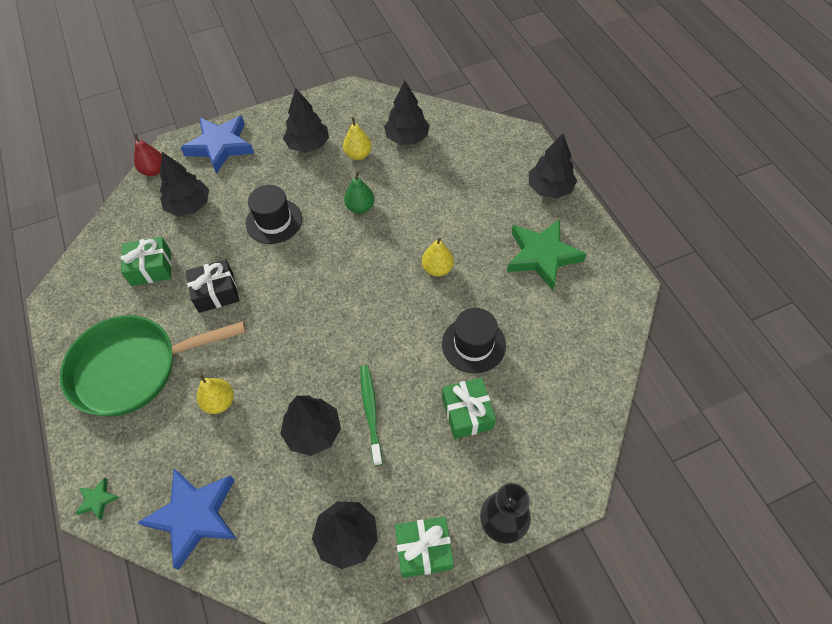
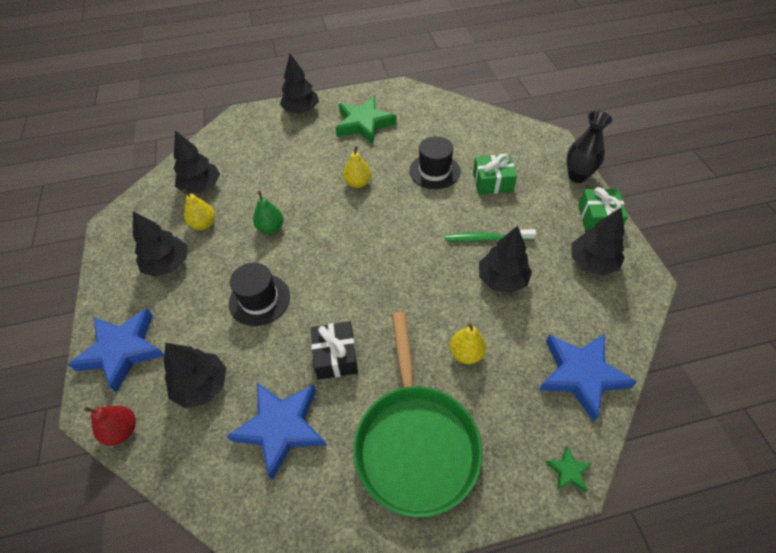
camera: 80 degrees left, 5 degrees down
(151, 268) = (281, 427): green gift -> blue star

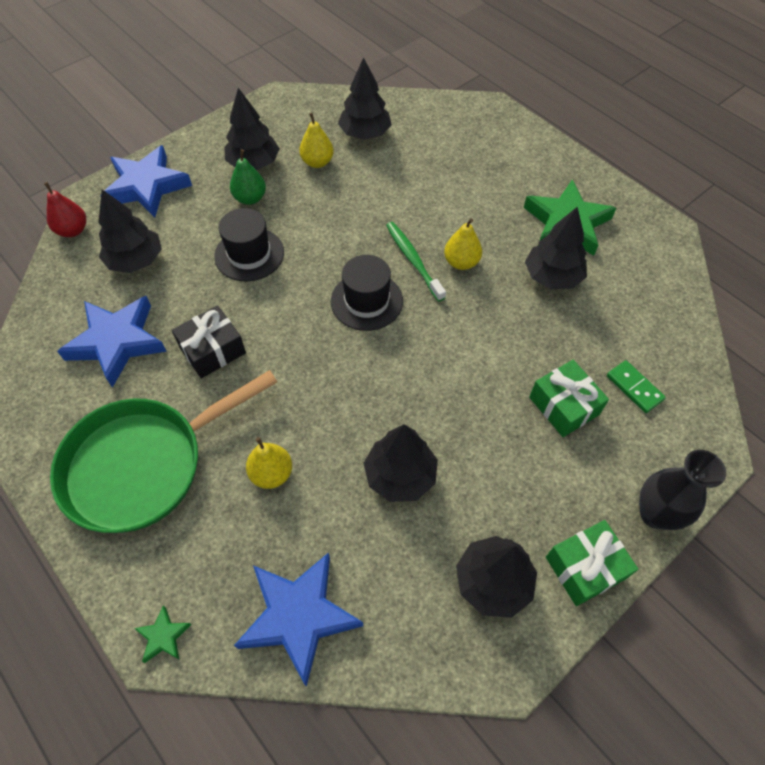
camera: 60 degrees right, 5 degrees up
(271, 228) = (345, 217): green pear -> green pear (250, 198)
(301, 110) = (542, 154): black tree -> black tree (552, 276)
(434, 171) = (537, 331): black hat -> black hat (366, 301)
(486, 239) = (457, 434): green toothbrush -> green toothbrush (413, 260)
(496, 148) = (634, 388): none -> green domino

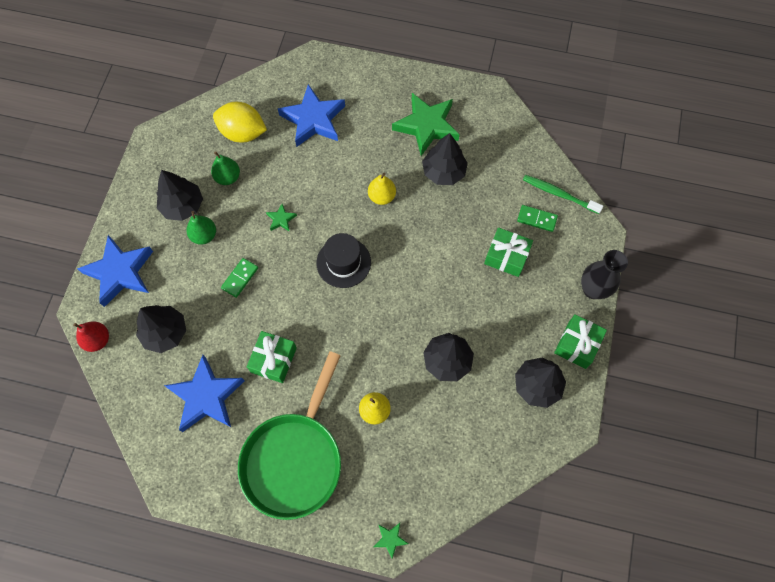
camera: 35 degrees left, 10 degrees up
(212, 350) = (273, 360): black gift -> green gift
(249, 254) = (240, 278): black hat -> green domino
(298, 616) = (452, 476): blue star -> blue star (313, 120)
(317, 162) = (228, 177): yellow pear -> green pear
(337, 225) = (281, 219): none -> green star
(365, 133) = (243, 133): black tree -> yellow lemon
(413, 260) = (350, 214): green toothbrush -> green toothbrush (559, 194)

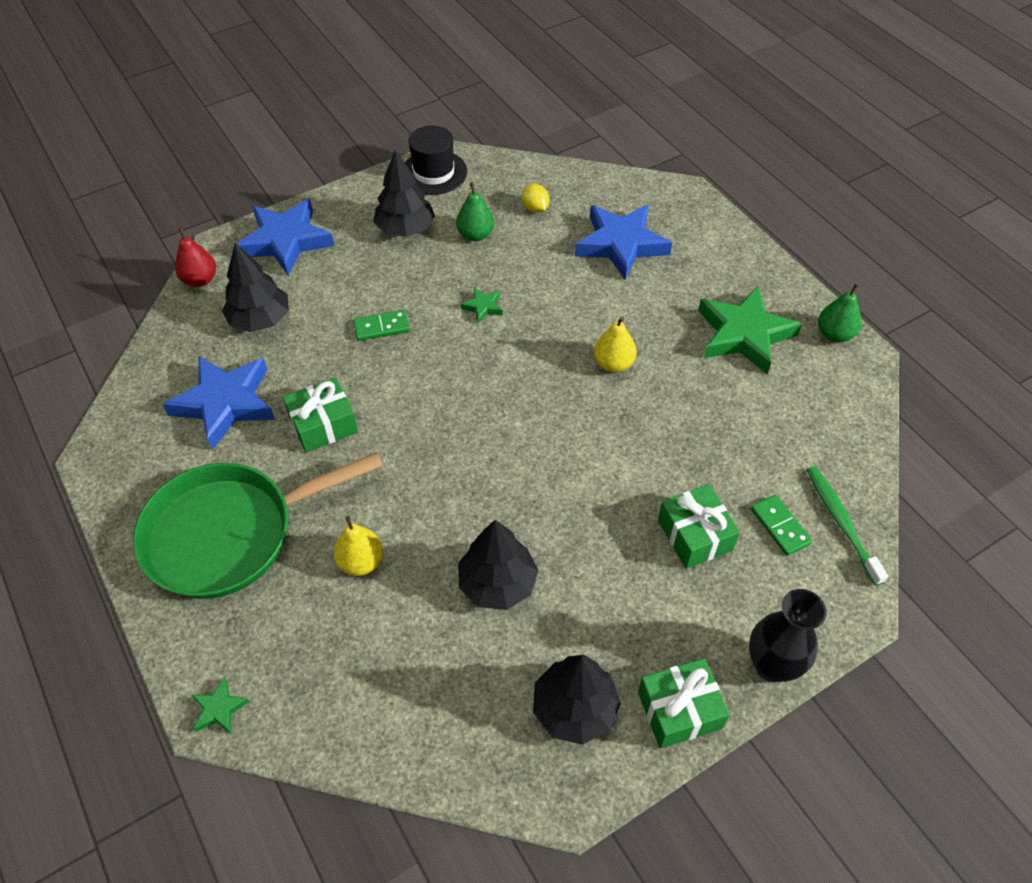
camera: 45 degrees right, 15 degrees down
(204, 235) = (394, 266): green pear -> green pear (834, 334)
(243, 133) = (535, 208): yellow lemon -> yellow lemon, size x0.50
(343, 262) = (499, 393): black hat -> black hat (433, 172)
(443, 172) = (713, 392): black tree -> none

